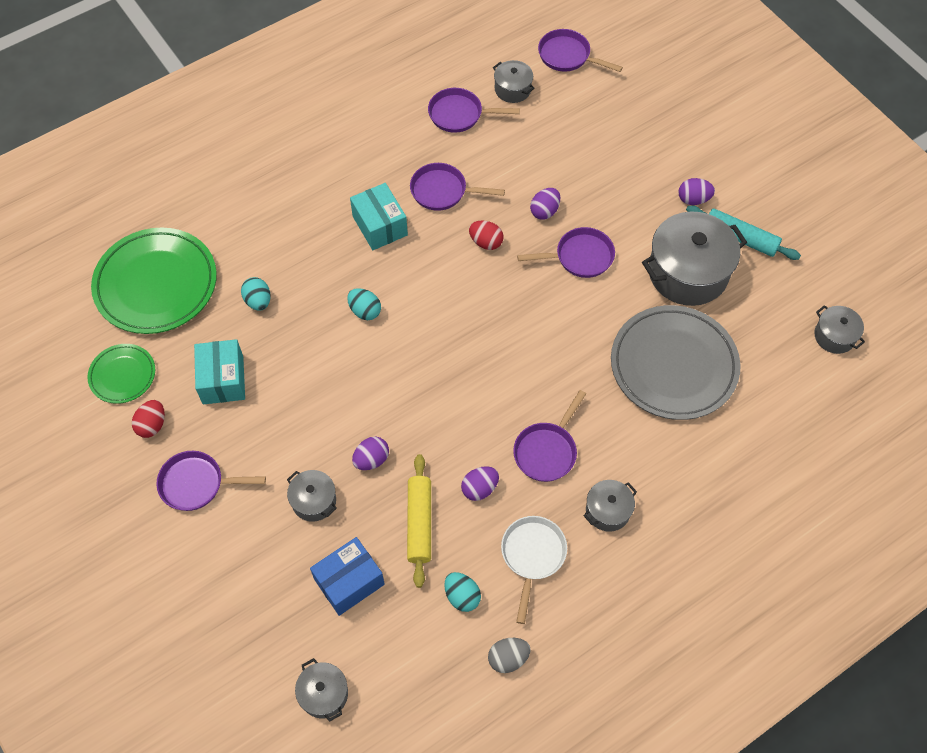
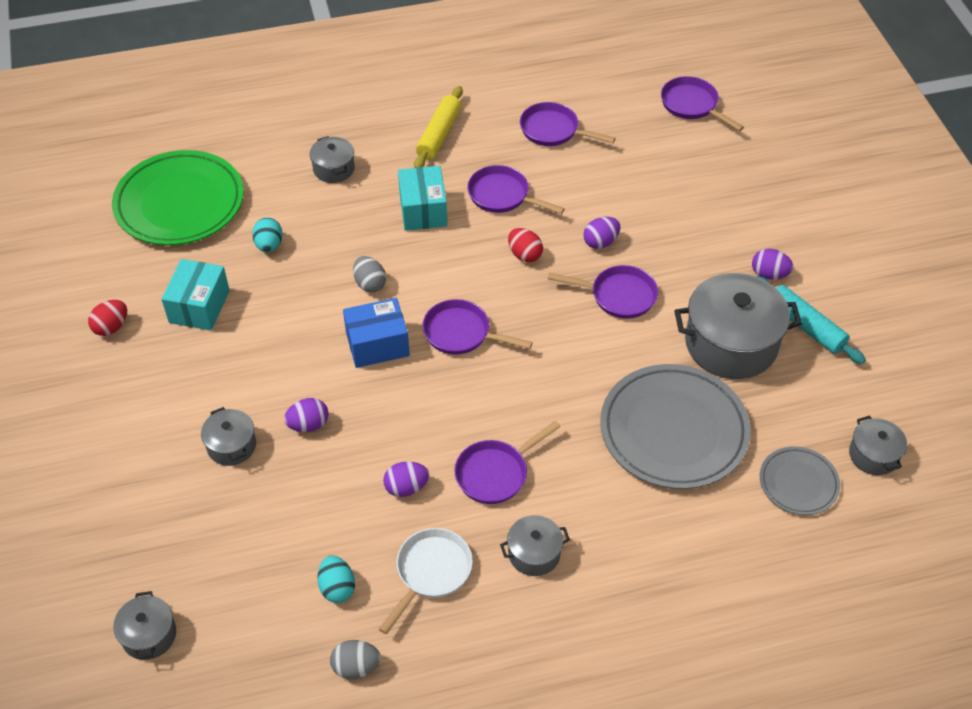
camera: 20 degrees right, 10 degrees down
(122, 375) = (107, 274): green plate -> none
(196, 484) = (125, 394): purple pan -> purple pan (461, 333)
(349, 582) = (228, 535): blue box -> blue box (377, 344)
(365, 311) = (370, 284): turquoise egg -> grey egg
(419, 523) = (327, 501): yellow rolling pin -> yellow rolling pin (439, 135)
(512, 89) = (619, 121): grey pot -> grey pot (334, 169)
(787, 379) = (798, 483): none -> grey plate

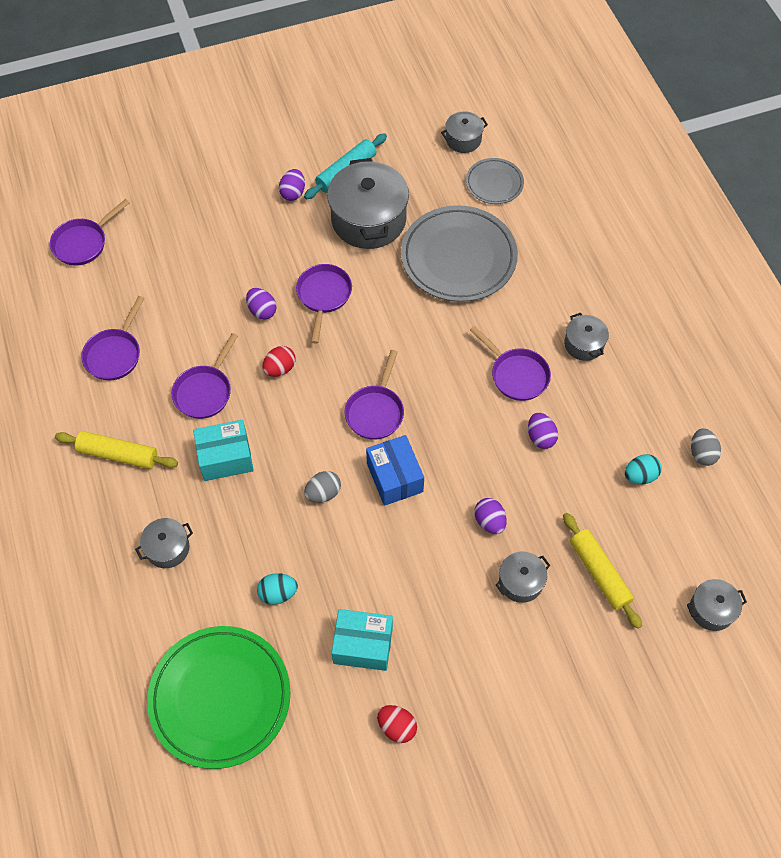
camera: 95 degrees left, 10 degrees up
(223, 524) = (599, 573): none -> yellow rolling pin
(431, 572) = (613, 411): white pan -> none

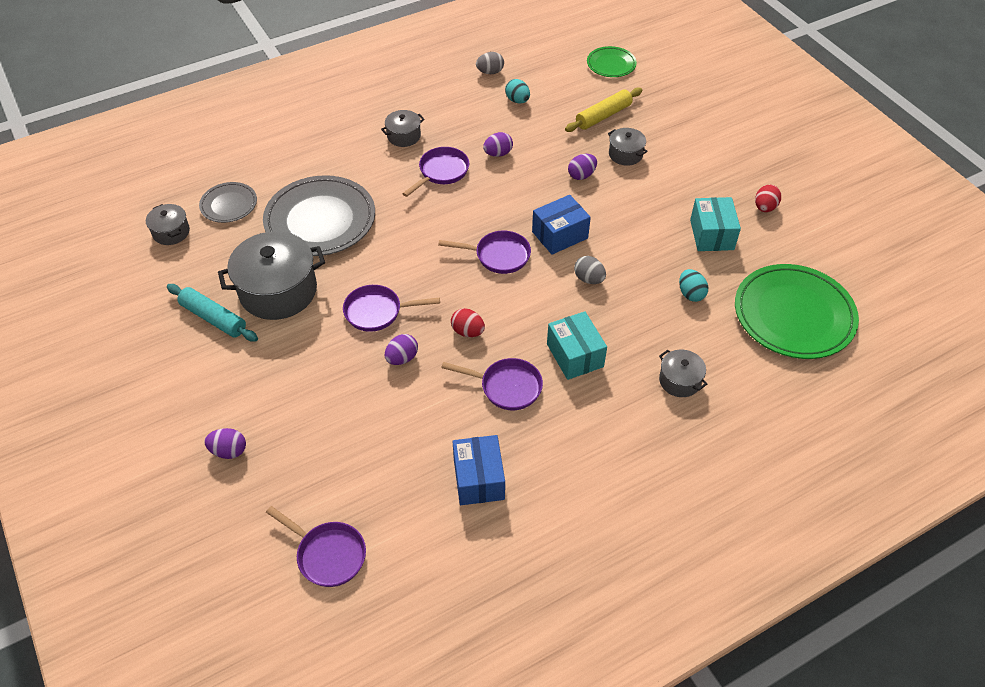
camera: 100 degrees left, 10 degrees down
(115, 354) = (479, 479): purple pan -> blue box
(118, 454) = (596, 445): yellow rolling pin -> none
(293, 193) = (243, 359): purple egg -> purple egg (229, 451)
(711, 609) = (611, 64): grey pot -> green plate

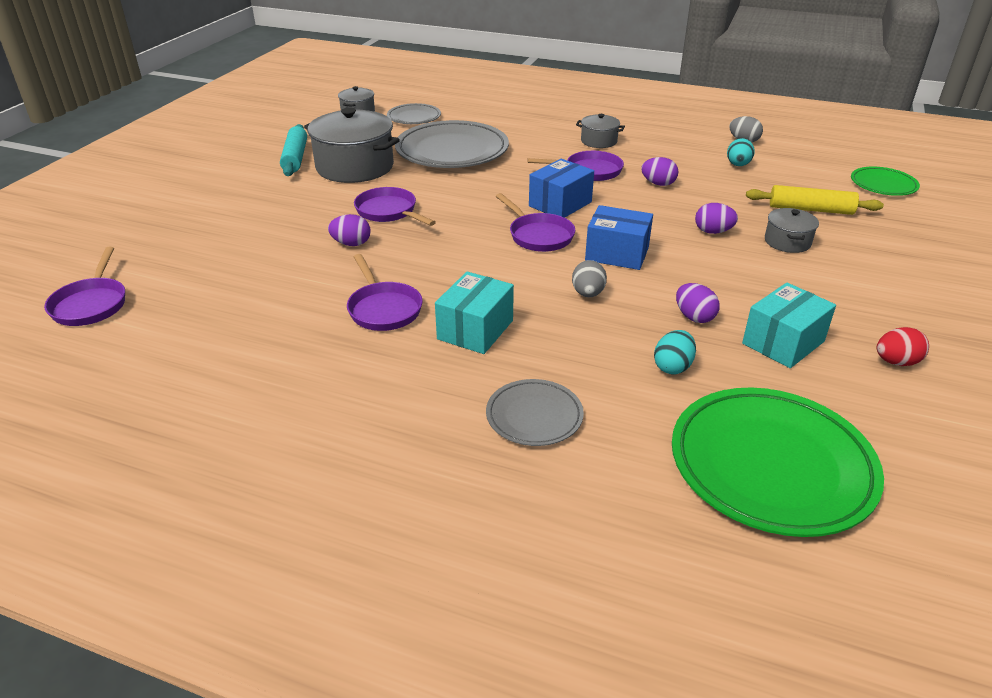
camera: 50 degrees right, 15 degrees down
(229, 451) = (167, 217): purple egg -> purple egg (694, 317)
(468, 331) = (424, 260): red egg -> none
(479, 479) = (249, 343): blue box -> blue box (560, 204)
(679, 381) = (534, 416): grey pot -> grey plate

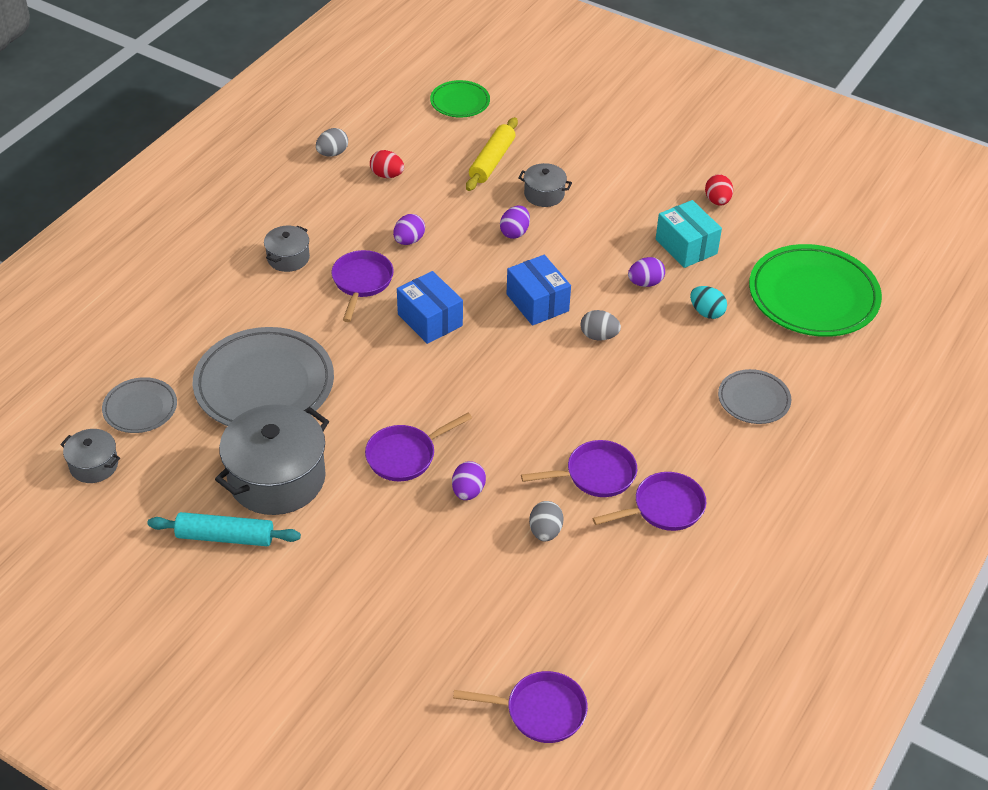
camera: 80 degrees left, 10 degrees up
(305, 287) = (545, 531): none -> grey egg
(475, 330) = (639, 416): turquoise box -> none
(538, 235) = (490, 348): purple pan -> purple pan (664, 508)
(617, 254) = (537, 302): blue box -> blue box turned 60 degrees counterclockwise
(738, 165) = (387, 175): turquoise egg -> red egg

